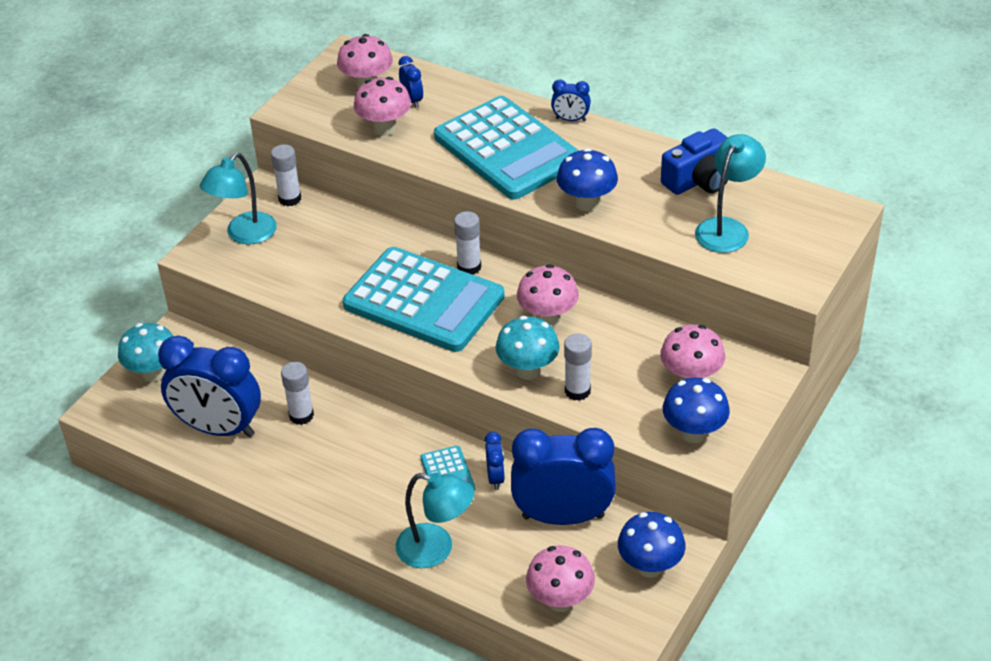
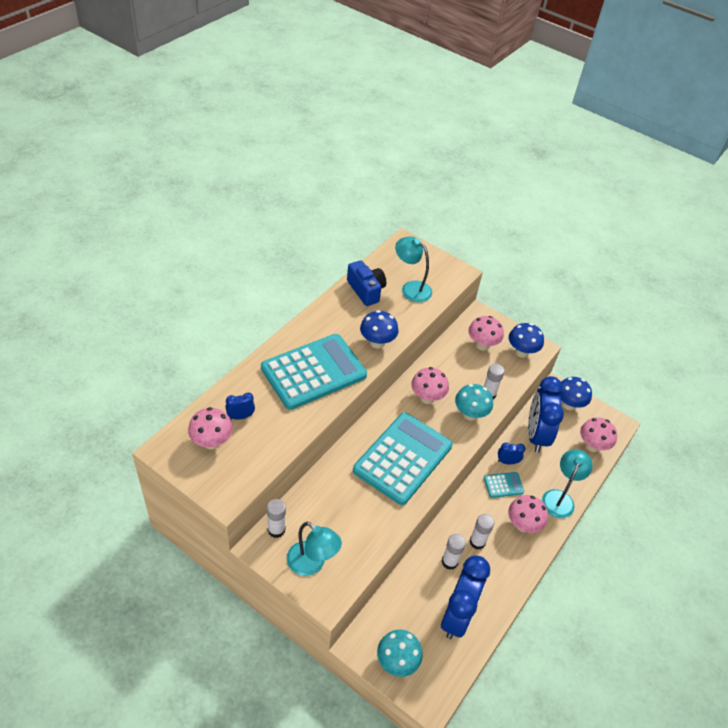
camera: 90 degrees left, 5 degrees up
(384, 128) = (270, 437): pink mushroom -> pink mushroom (523, 525)
(469, 267) = (374, 430): white glue stick -> white glue stick (477, 542)
(570, 119) = (290, 335): blue clock -> none

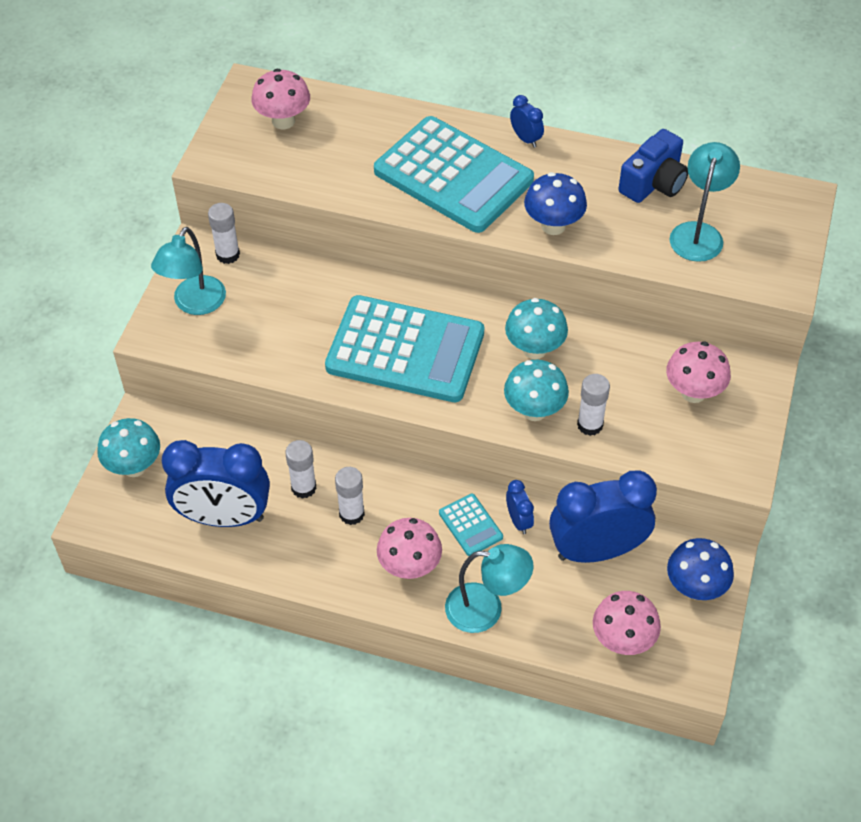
camera: 75 degrees right, 5 degrees up
(240, 416) = (336, 132): blue clock -> blue clock (526, 139)
(427, 398) = (534, 349): pink mushroom -> turquoise mushroom
(521, 352) = (715, 451): blue mushroom -> none

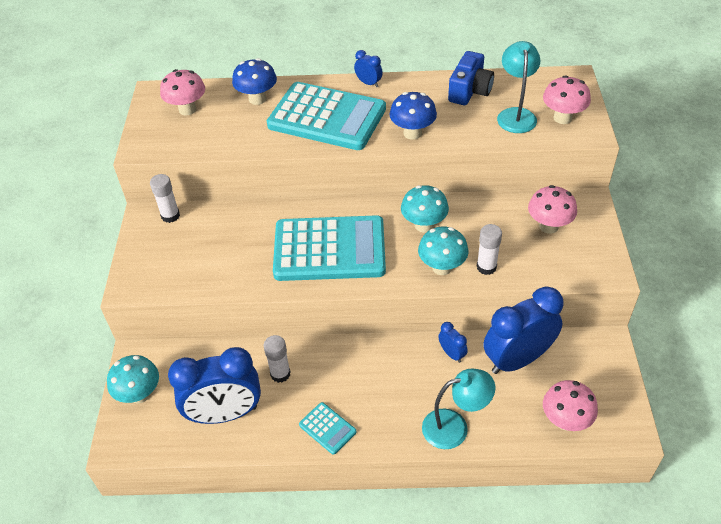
camera: 15 degrees left, 5 degrees down
(195, 304) = (156, 256): turquoise lamp -> none
(351, 514) = (324, 383): white glue stick -> none
(409, 567) = (384, 411): pink mushroom -> pink mushroom (562, 118)
(470, 525) = (417, 367): turquoise calculator -> turquoise calculator (327, 428)
(695, 587) = (599, 366): blue mushroom -> blue mushroom (257, 99)

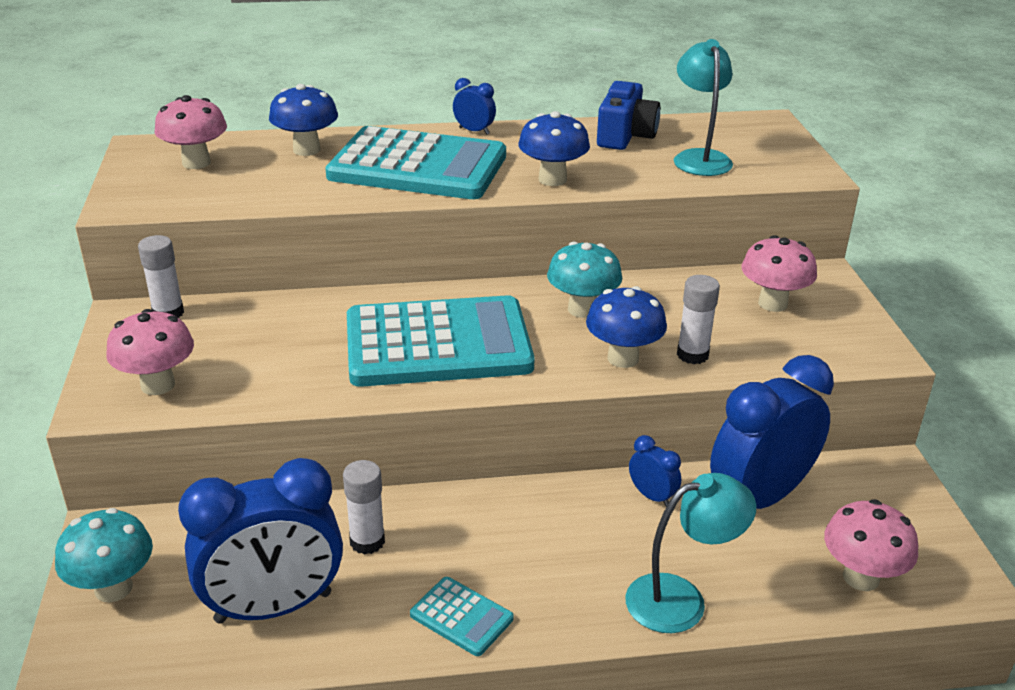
camera: 10 degrees left, 15 degrees down
(442, 267) = (623, 358): turquoise mushroom -> blue mushroom
(562, 118) = (767, 159): pink mushroom -> pink mushroom (158, 385)

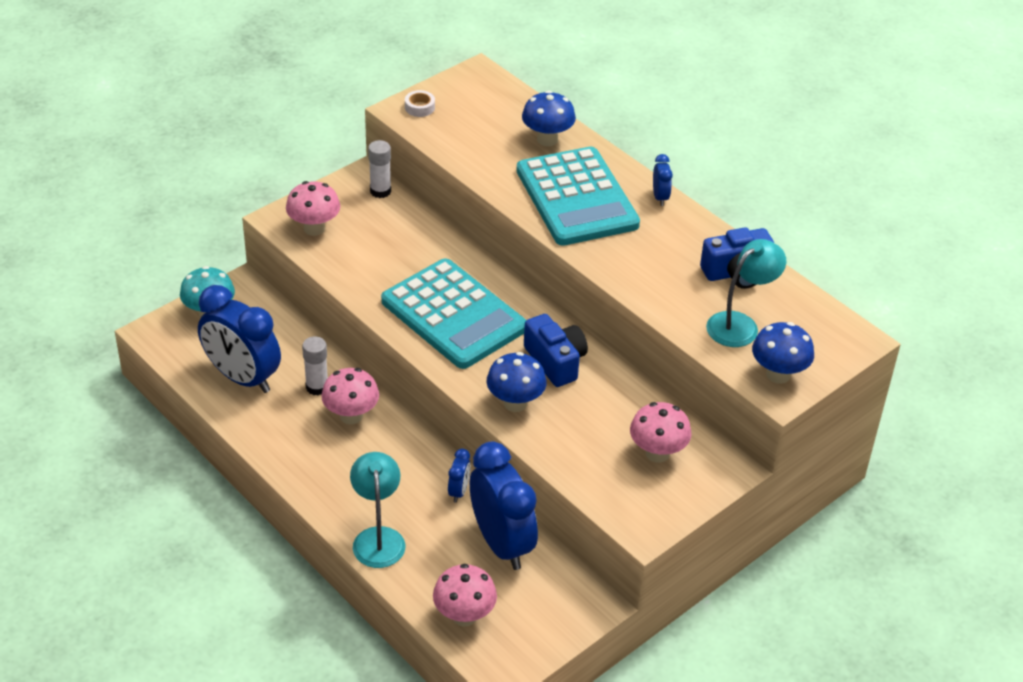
camera: 55 degrees right, 10 degrees up
(136, 194) = (419, 107): none -> white tape
(196, 163) = (481, 106): pink mushroom -> pink mushroom (351, 416)
(461, 617) = (292, 452): turquoise calculator -> none
(552, 179) = (623, 266): blue mushroom -> blue mushroom (778, 374)
(582, 309) = (555, 361): turquoise mushroom -> blue camera
(681, 599) = (378, 538): turquoise lamp -> turquoise lamp turned 135 degrees counterclockwise
(692, 355) = (550, 434): white glue stick -> none
(759, 498) = (501, 543): blue clock -> blue clock turned 45 degrees clockwise

